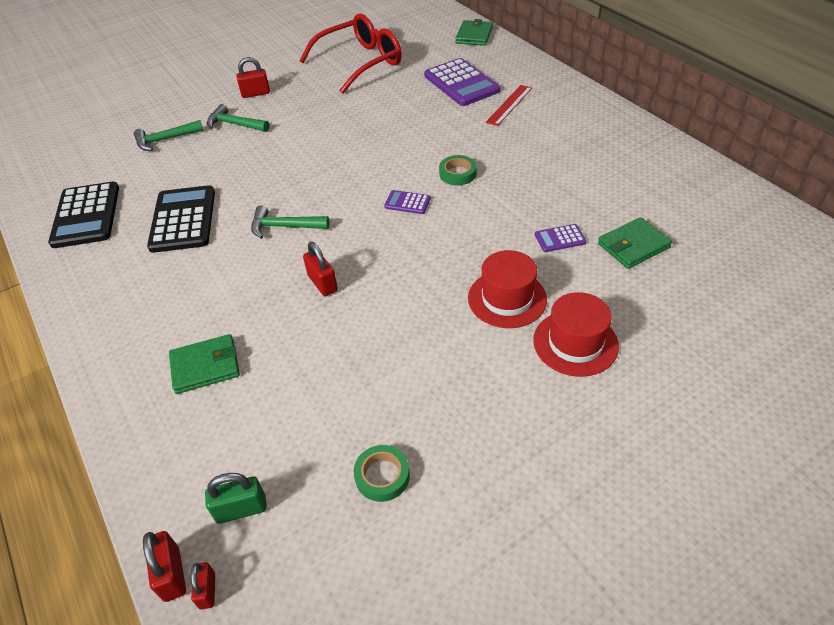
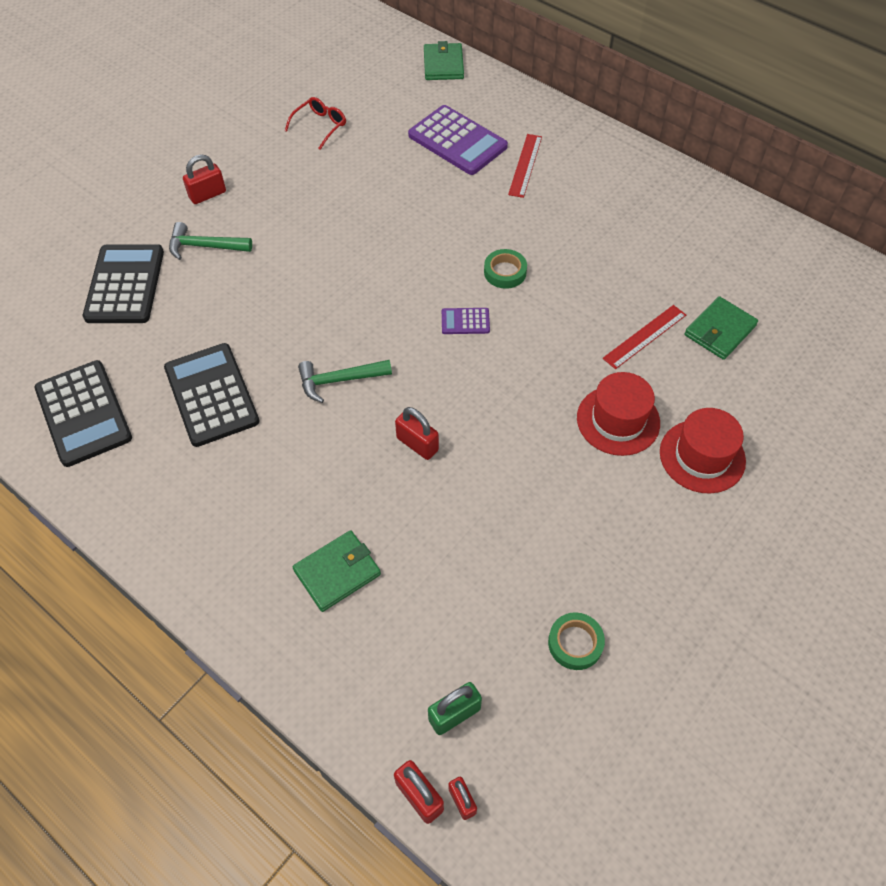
camera: 20 degrees left, 10 degrees up
(165, 140) = (125, 285): green hammer -> black calculator
(360, 62) = (320, 126): red glasses -> red glasses, size x0.46
(560, 238) = (644, 336): purple calculator -> red ruler

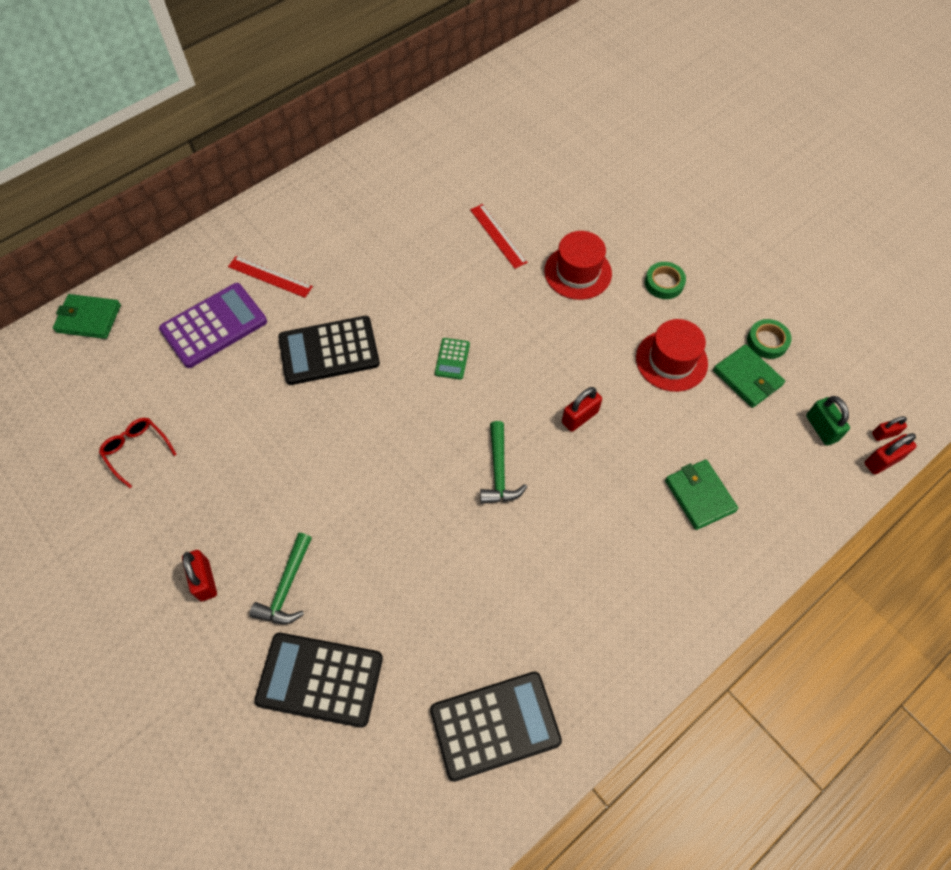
camera: 80 degrees left, 5 degrees up
(211, 395) = (494, 590): black calculator -> black calculator (329, 351)
(465, 321) = (452, 359): purple calculator -> green calculator
(505, 272) = (401, 318): green tape -> green tape (664, 283)
(702, 456) = (618, 229): red hat -> red hat (671, 361)
(719, 330) = (502, 188): green wallet -> green wallet (747, 378)

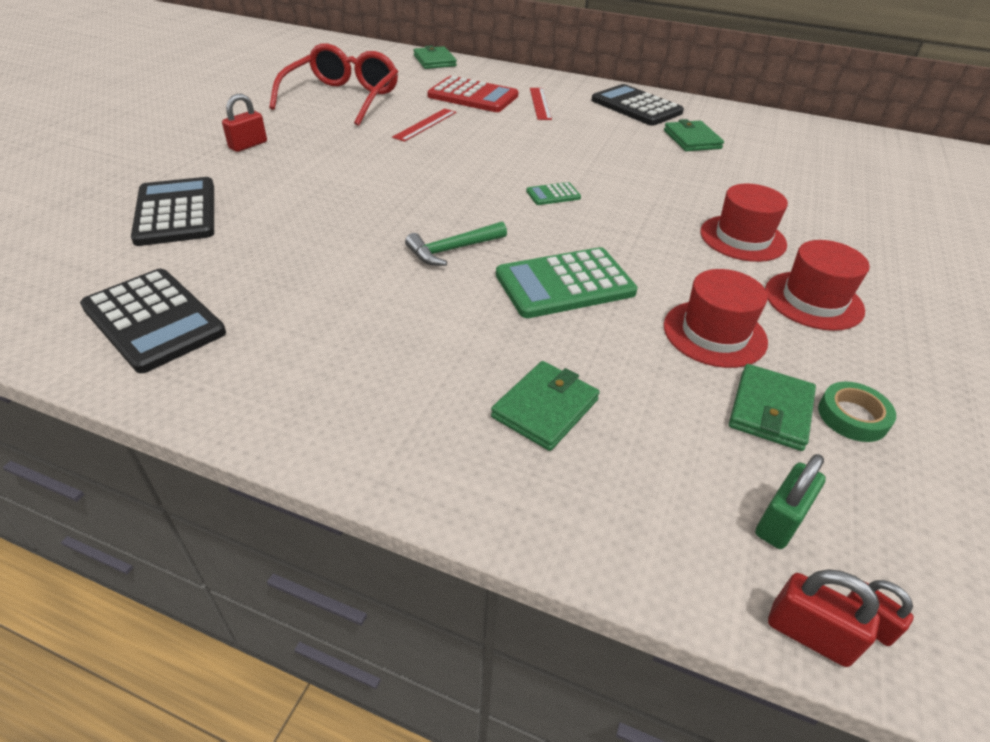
camera: 60 degrees right, 20 degrees down
(137, 450) = (343, 98): red glasses -> red glasses, size x2.17
(214, 326) = (473, 96): purple calculator -> red calculator
(286, 587) = (259, 177): green hammer -> none
(329, 351) = (498, 140): black calculator -> black calculator (636, 107)
(416, 204) = (692, 139): none -> green wallet
(498, 236) = (718, 184): red ruler -> red ruler (425, 124)
(580, 417) = (565, 284): red padlock -> green calculator
(664, 283) = (813, 300): green tape -> red hat

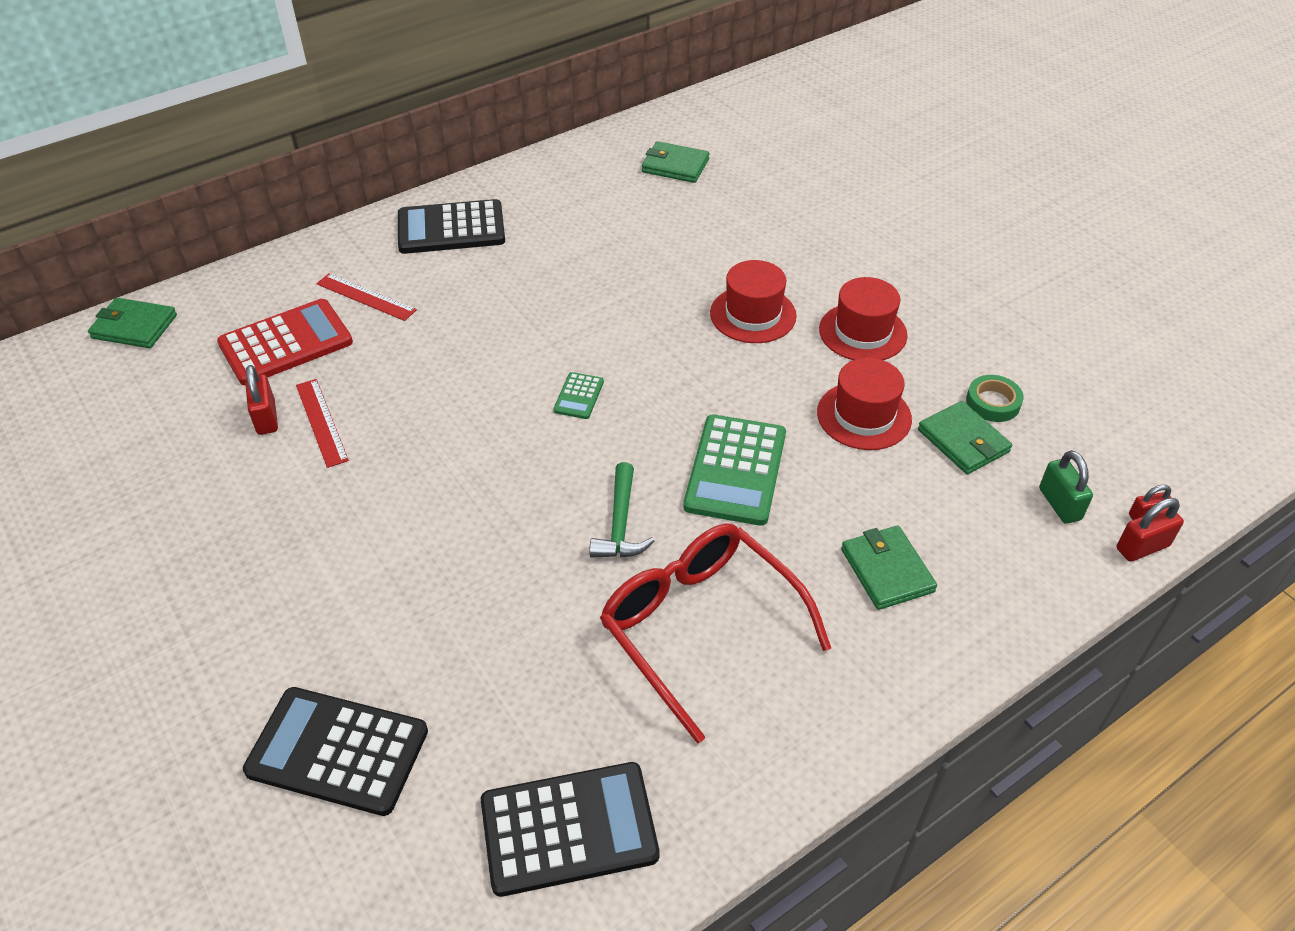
camera: 55 degrees left, 5 degrees up
(248, 145) = (210, 621): red padlock -> red padlock (266, 418)
(343, 98) = (158, 469): red glasses -> red glasses (699, 626)
(692, 139) = (560, 234): green wallet -> green wallet (675, 166)

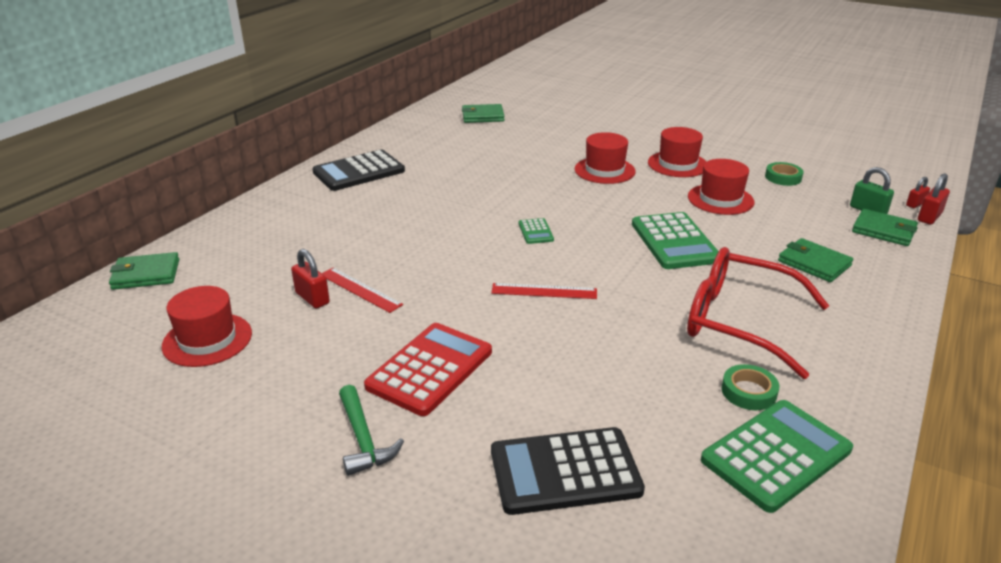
camera: 25 degrees left, 15 degrees down
(133, 441) = (207, 340): none -> red hat
(286, 343) = (288, 254): red calculator -> red calculator (430, 369)
(366, 297) = (328, 217): red ruler -> red ruler (544, 291)
(569, 828) = (776, 455): black calculator -> green calculator
(617, 732) = (748, 392): none -> green tape
(620, 524) = (632, 286): green hammer -> green hammer (363, 439)
(963, 441) = (787, 197): green wallet -> green wallet (883, 231)

